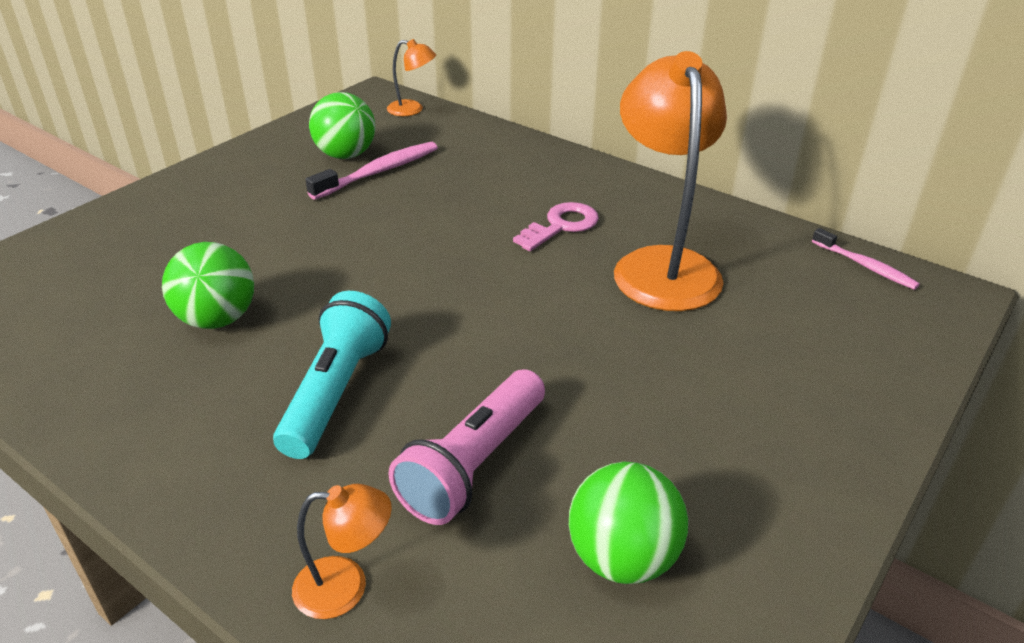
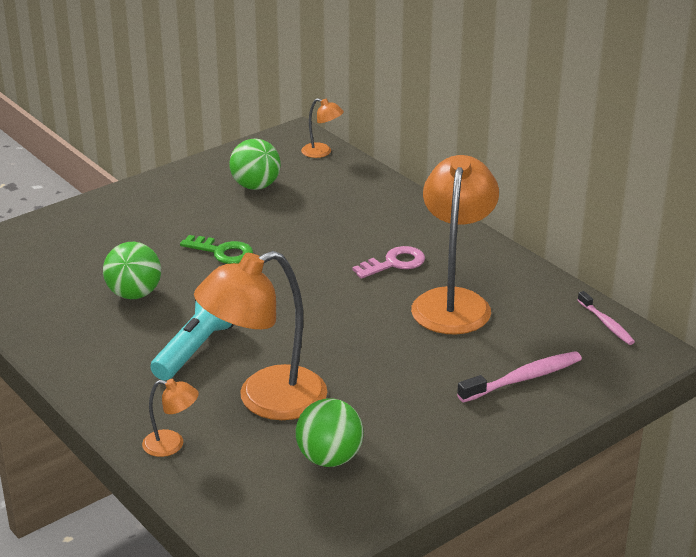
camera: 15 degrees right, 5 degrees down
(329, 241) = (222, 252): none -> green key
(379, 172) = (276, 203): pink toothbrush -> pink toothbrush (523, 378)
(474, 463) = (265, 400): pink flashlight -> orange lamp

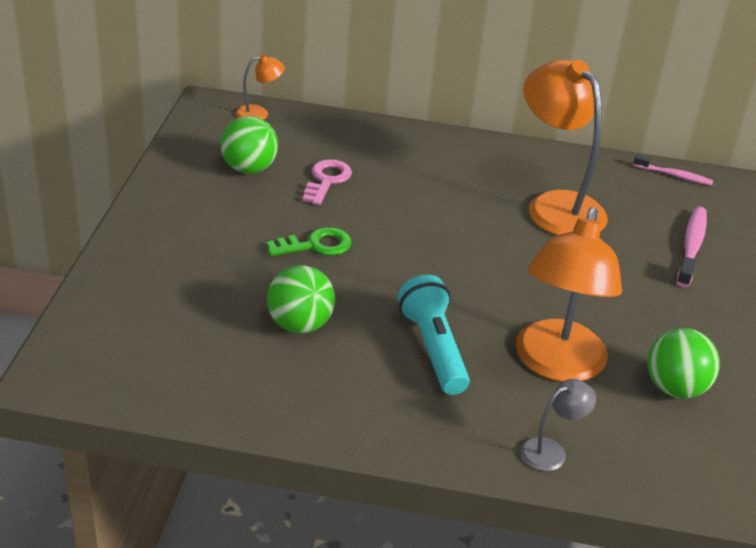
camera: 45 degrees left, 5 degrees up
(172, 445) = (551, 450): orange lamp -> grey lamp
(394, 263) = (467, 192): pink key -> pink key (326, 180)

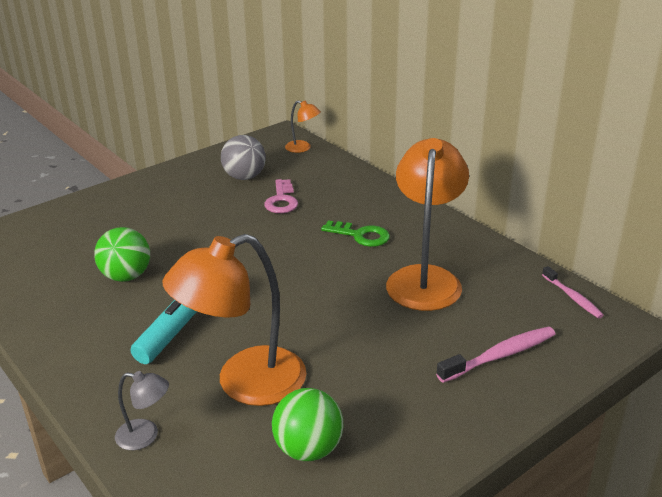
camera: 45 degrees right, 5 degrees down
(249, 168) = (244, 177): green ball -> grey ball
(316, 245) = (211, 235): green key -> green key (361, 235)
(326, 180) = (282, 200): pink key -> pink key turned 120 degrees clockwise

